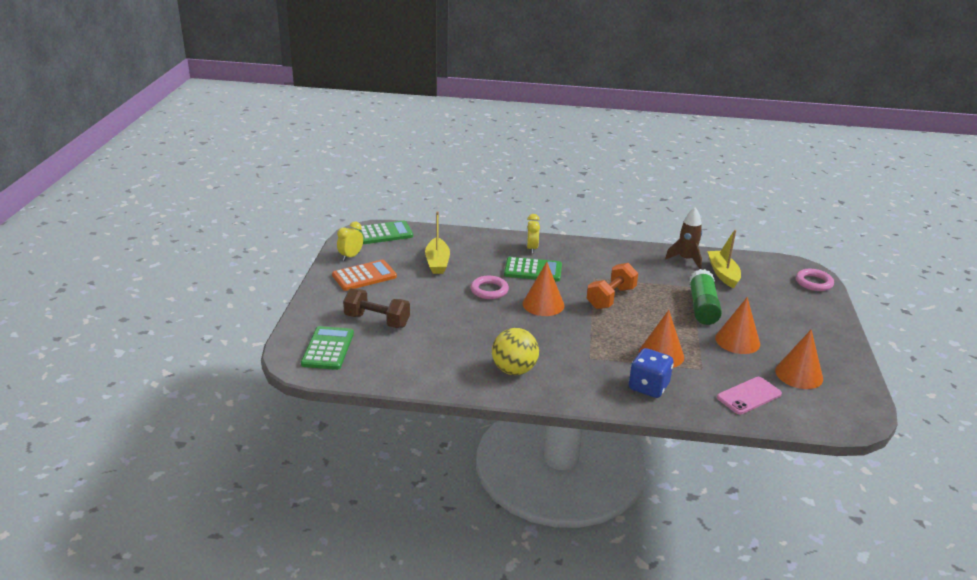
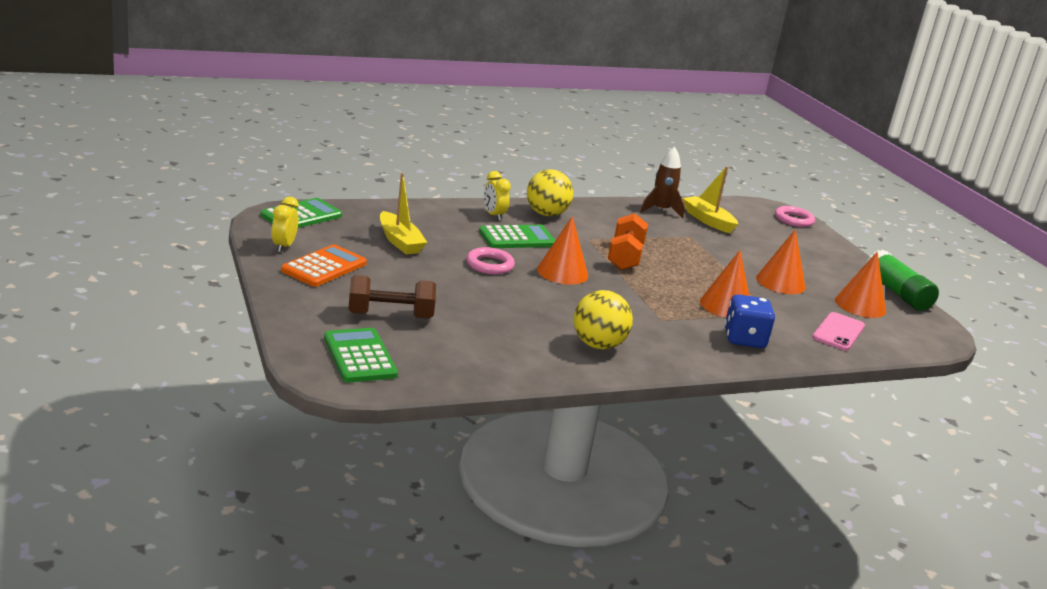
camera: 30 degrees left, 5 degrees down
(577, 252) = (546, 214): none -> yellow ball
(702, 307) = (719, 255): green glue stick -> green glue stick (897, 293)

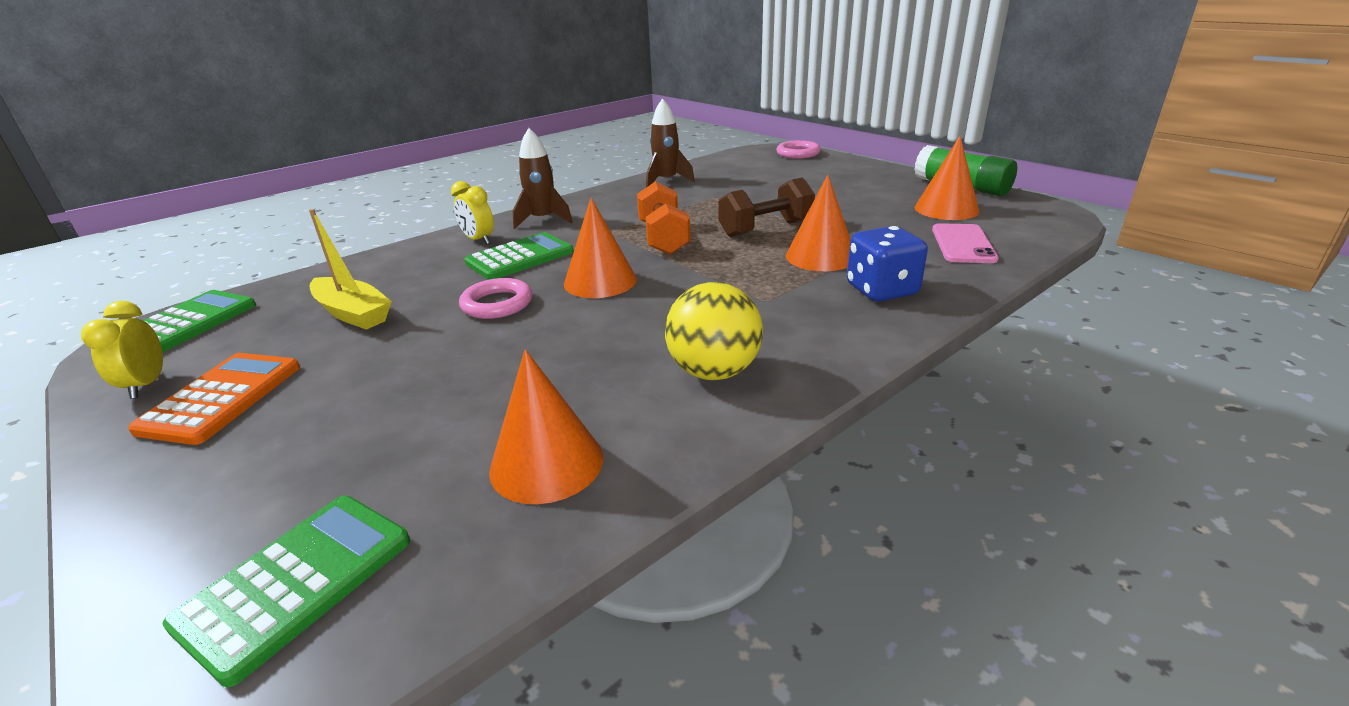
camera: 15 degrees left, 5 degrees up
(359, 356) = (296, 582): green calculator -> green calculator turned 75 degrees clockwise
(390, 315) = (354, 450): brown dumbbell -> brown dumbbell (765, 229)
(546, 214) = (543, 220): yellow ball -> brown rocket
(708, 221) = (720, 177): yellow boat -> none
(780, 282) = (848, 212): orange cone -> orange cone (546, 463)

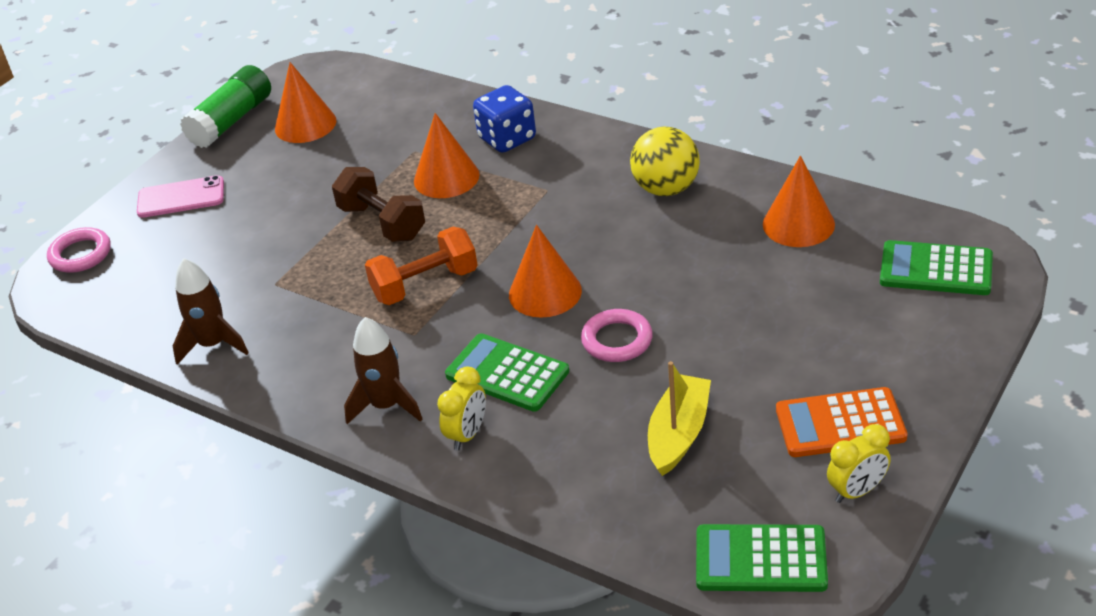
camera: 105 degrees left, 10 degrees up
(963, 244) = (398, 110): pink phone -> pink phone (181, 197)

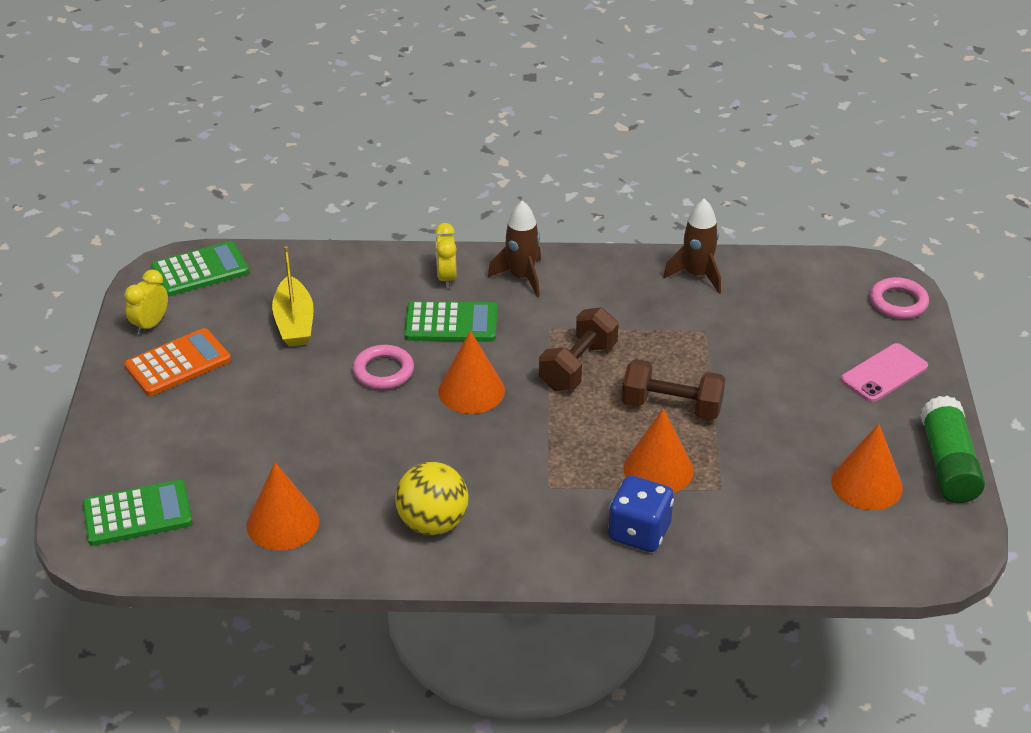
camera: 145 degrees right, 0 degrees up
(425, 285) = (578, 366): orange dumbbell -> brown dumbbell

